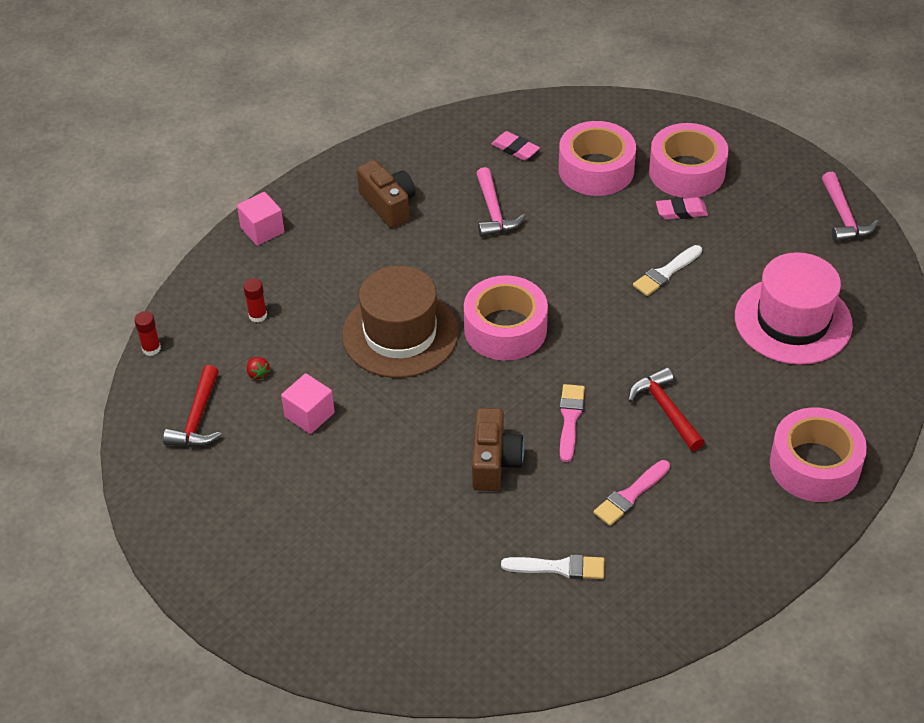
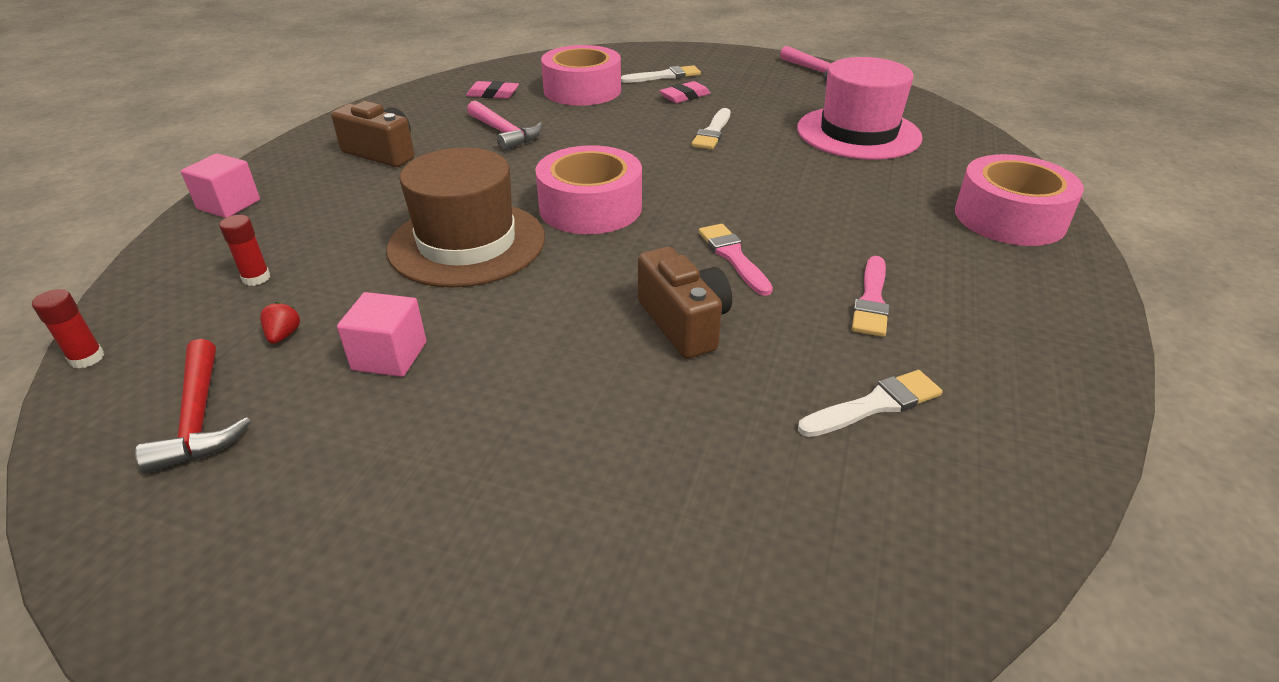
camera: 30 degrees left, 10 degrees down
(258, 373) = (283, 335): red strawberry -> red strawberry turned 120 degrees counterclockwise
(665, 409) = (822, 220): red hammer -> none
(686, 172) = (664, 76): pink tape -> white brush

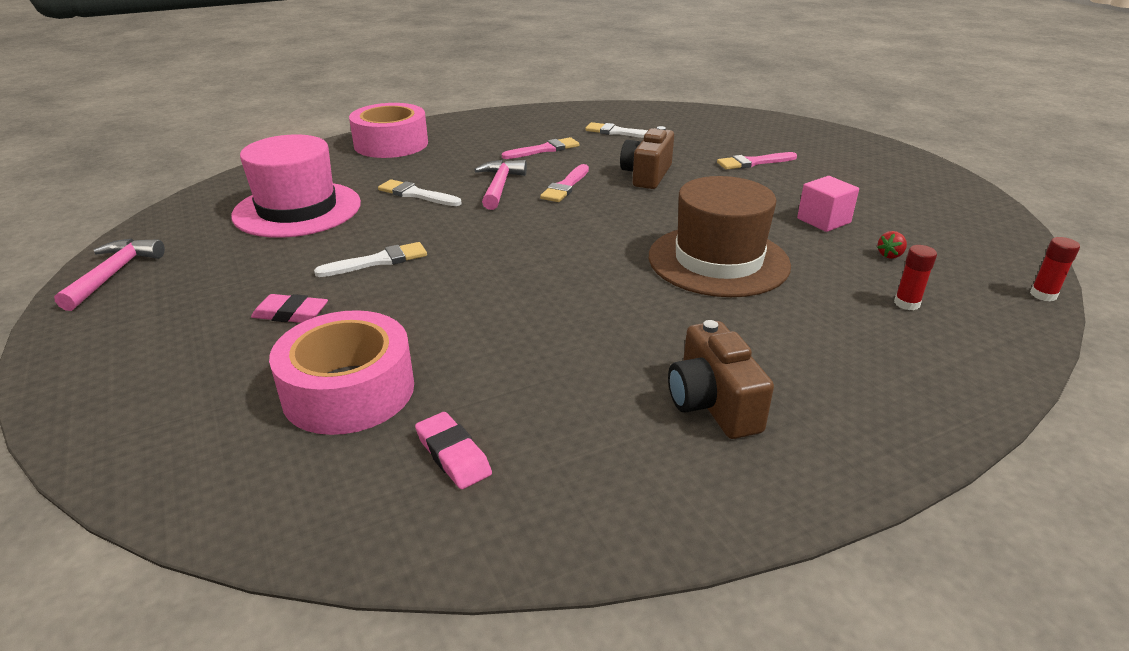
camera: 135 degrees left, 5 degrees down
(199, 419) = (949, 234): red hammer -> none
(229, 204) = (933, 406): pink cube -> none
(504, 133) = (546, 361): pink hammer -> pink hammer (500, 186)
(584, 446) = (753, 162): none -> pink brush
(590, 207) = (594, 246): pink tape -> none
(664, 76) = (223, 360): white brush -> white brush (416, 194)

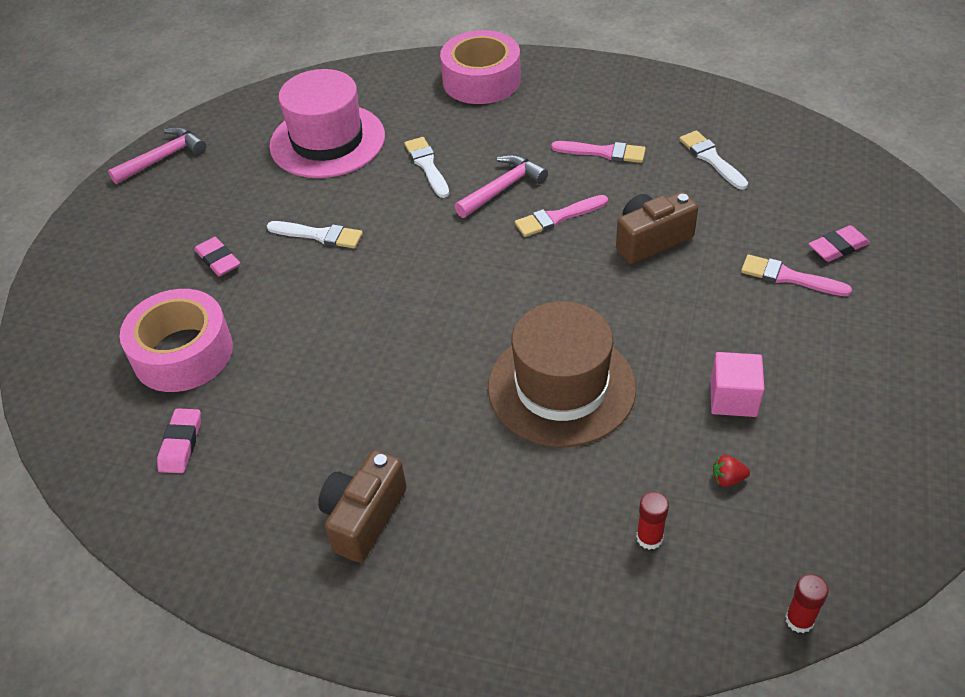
camera: 45 degrees right, 15 degrees up
(755, 143) = (838, 247): none -> pink eraser

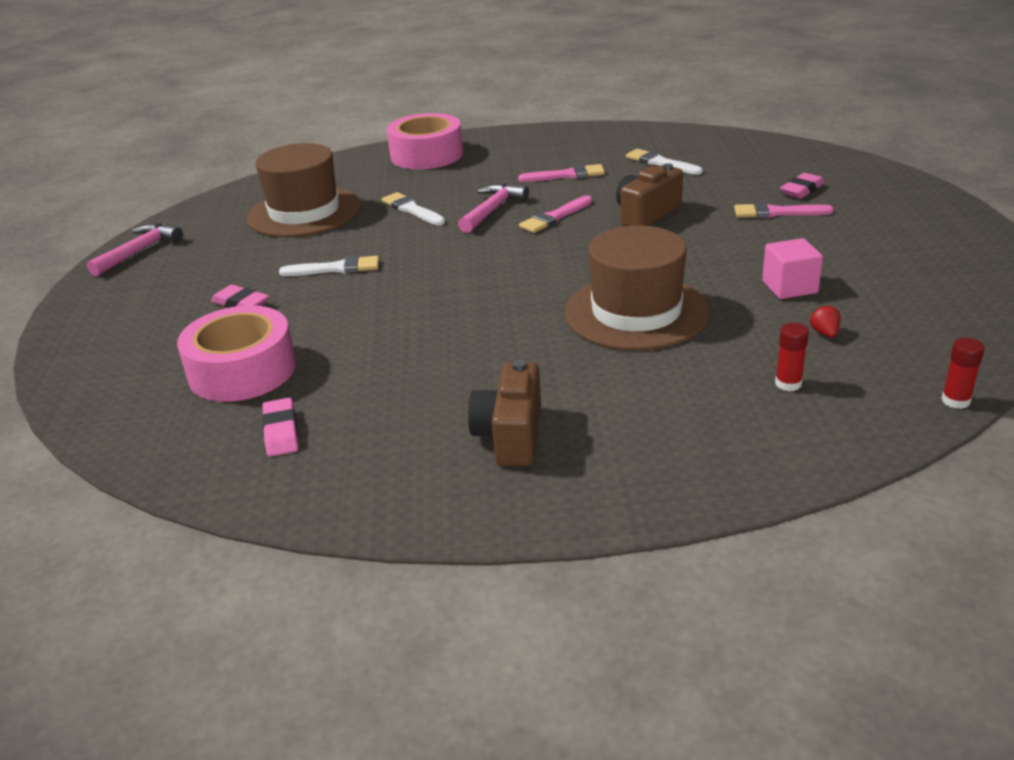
camera: 20 degrees left, 15 degrees down
(327, 141) = (304, 212): pink hat -> brown hat
(727, 479) = (824, 333): red strawberry -> red strawberry turned 105 degrees clockwise

